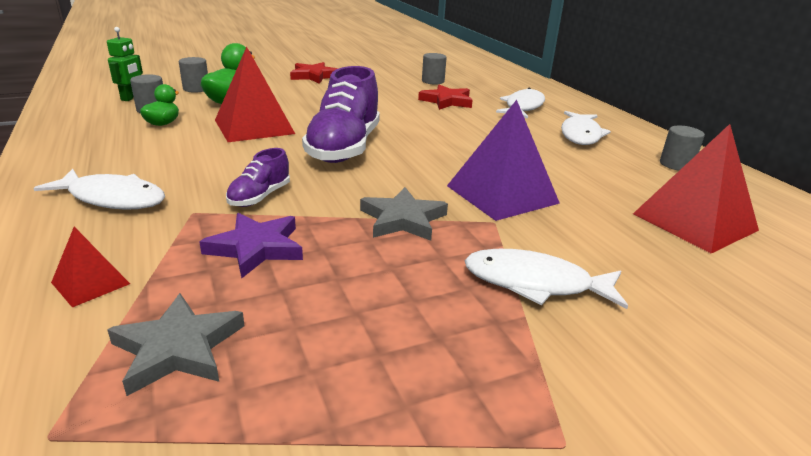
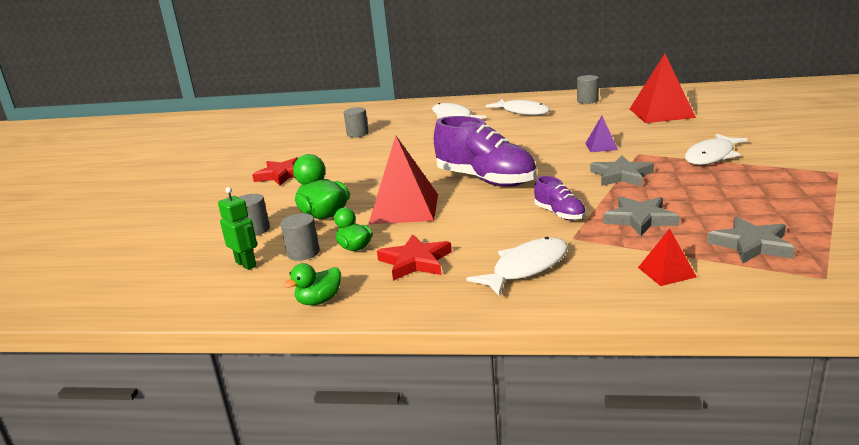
camera: 55 degrees left, 5 degrees down
(60, 130) = (319, 301): none -> green duck
(256, 248) = (640, 219): purple star -> grey star
(447, 101) = (414, 136): red star -> red star (415, 262)
(502, 194) = (601, 146): purple pyramid -> purple pyramid, size x0.49

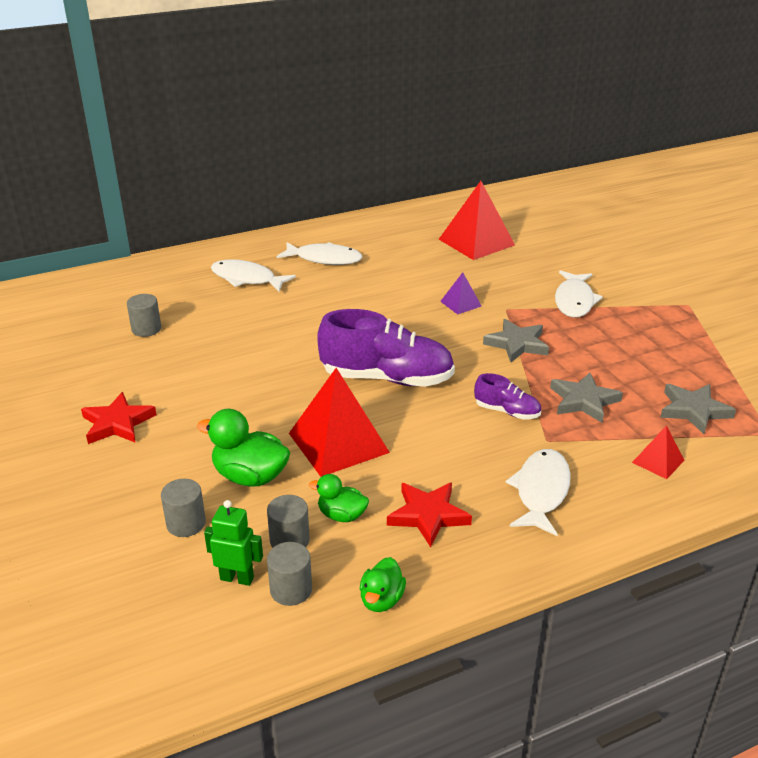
camera: 35 degrees left, 10 degrees up
(587, 101) = (382, 230): grey cylinder -> grey cylinder (291, 590)

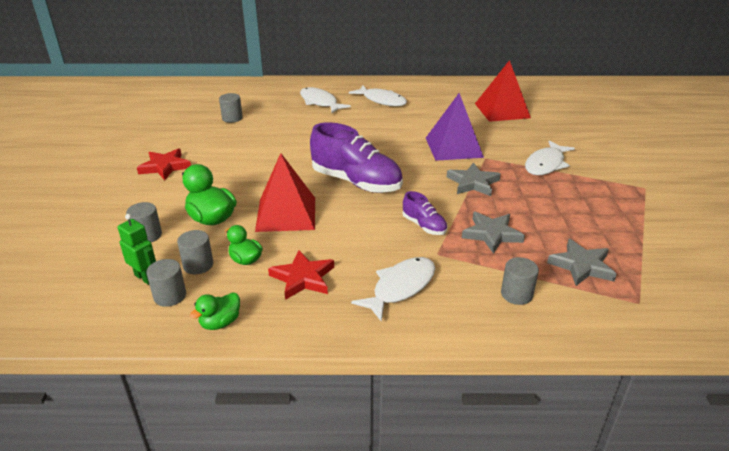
camera: 25 degrees right, 0 degrees up
(461, 303) = (454, 147): purple pyramid -> purple pyramid, size x2.04
(658, 461) = (516, 294): red pyramid -> grey cylinder

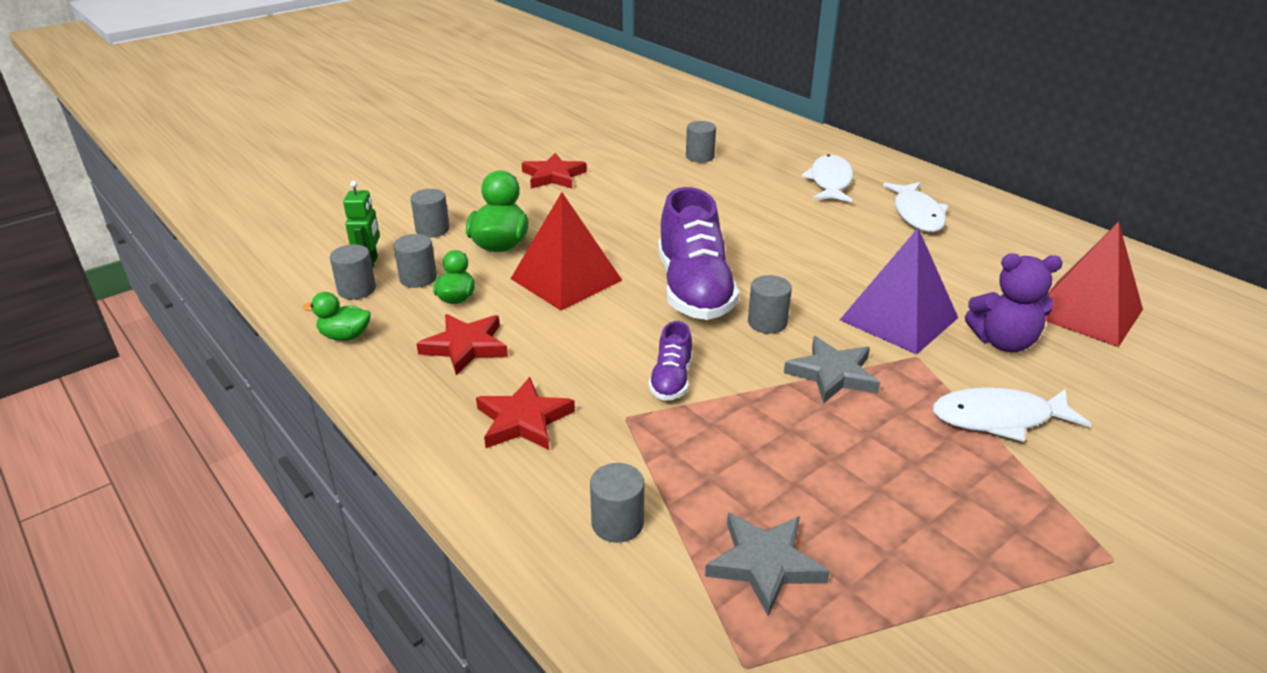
camera: 50 degrees right, 0 degrees up
(400, 287) = (523, 420): white fish -> red star
(412, 178) = (767, 322): none -> grey cylinder
(492, 234) = (729, 444): grey star -> none
(499, 136) = (1003, 342): none -> purple teddy bear

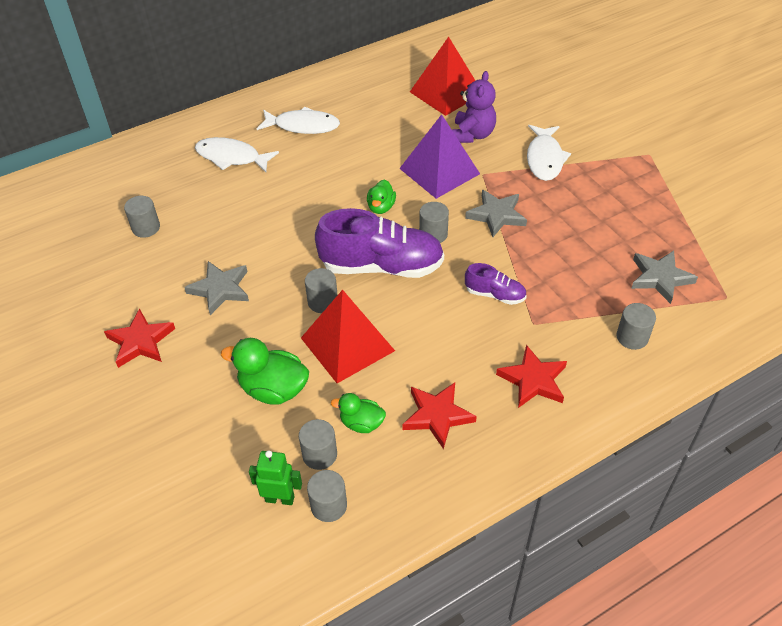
camera: 80 degrees left, 15 degrees up
(345, 336) = (408, 507): green duck -> green duck (381, 207)
(432, 230) = (225, 446): grey cylinder -> grey cylinder (322, 302)
(628, 202) = (220, 289): none -> grey star

